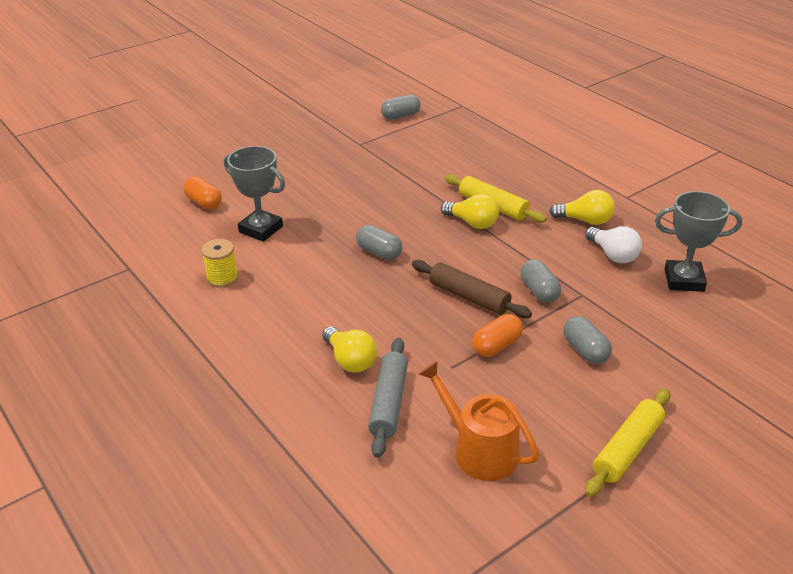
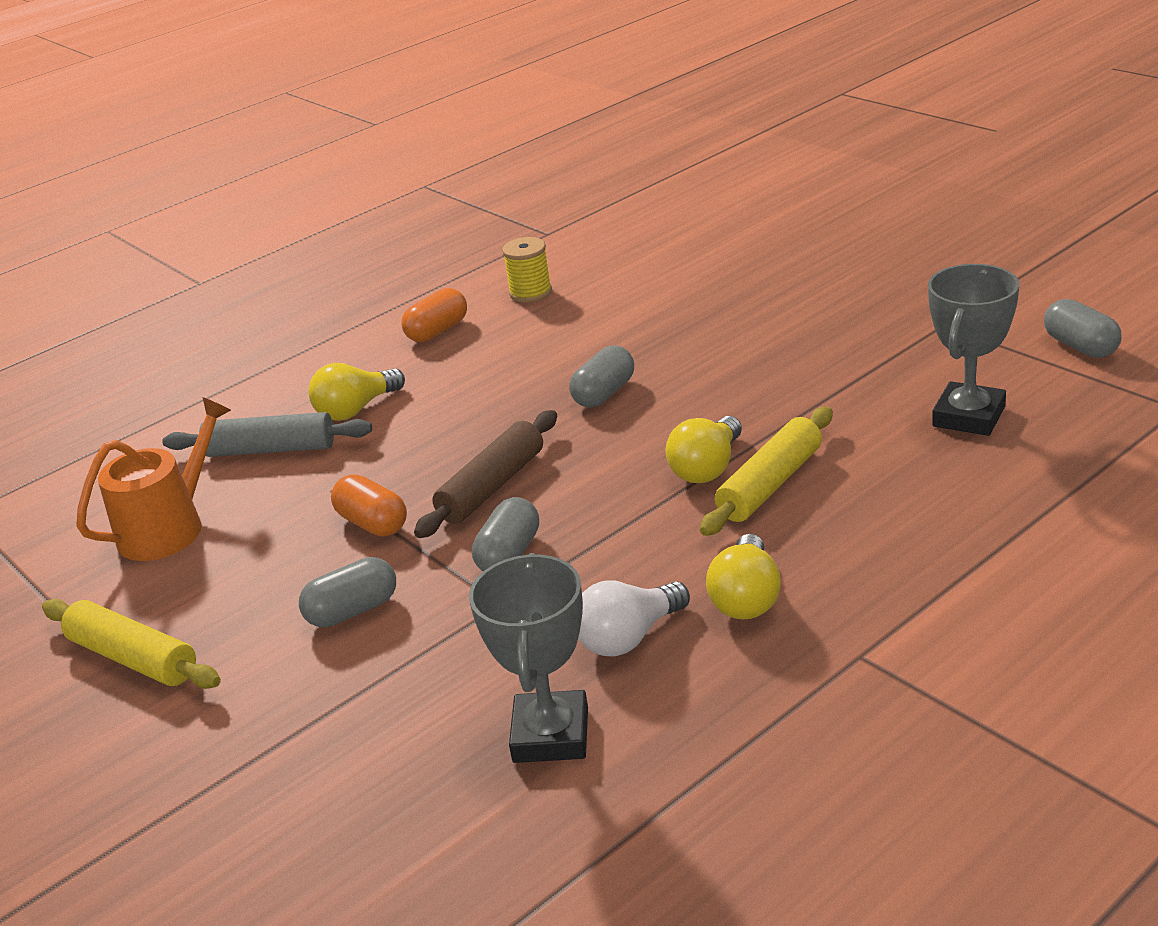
camera: 90 degrees right, 5 degrees down
(204, 202) = (710, 242): orange capsule -> orange capsule (437, 331)
(261, 229) = (650, 294): grey trophy -> grey trophy (968, 416)
(539, 291) = (509, 554): grey capsule -> grey capsule turned 45 degrees counterclockwise

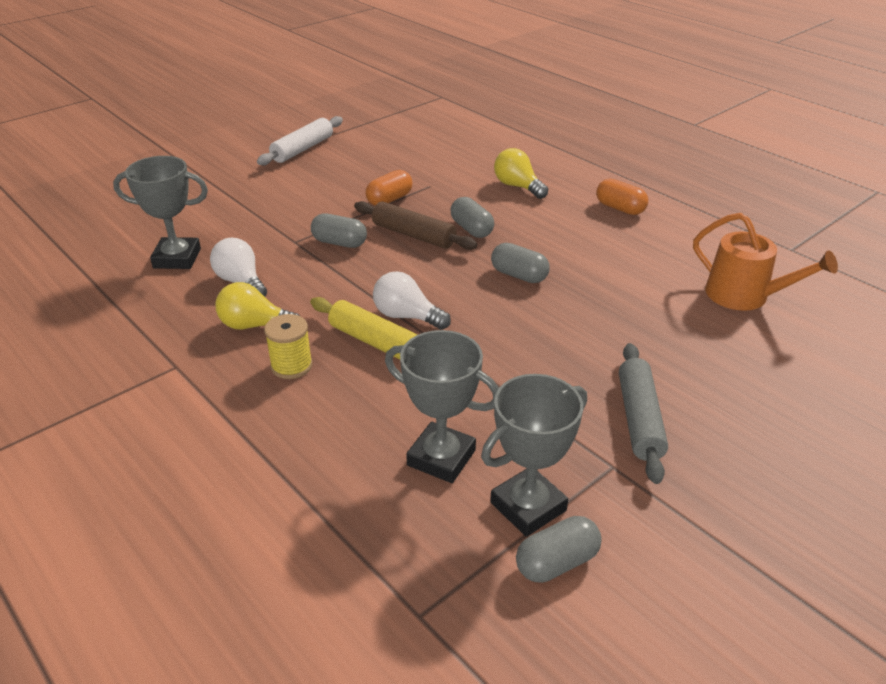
camera: 85 degrees right, 5 degrees up
(133, 658) = (303, 149): yellow rolling pin -> white rolling pin
(169, 528) = (408, 145): orange watering can -> orange watering can (744, 296)
(270, 449) = (478, 164): grey rolling pin -> grey rolling pin (639, 419)
(353, 611) = (310, 199): grey capsule -> grey capsule (471, 229)
(530, 293) = (680, 243): yellow spool -> yellow spool (291, 366)
(707, 468) = (407, 316): yellow light bulb -> white light bulb
(1017, 364) = (528, 506): none -> grey trophy

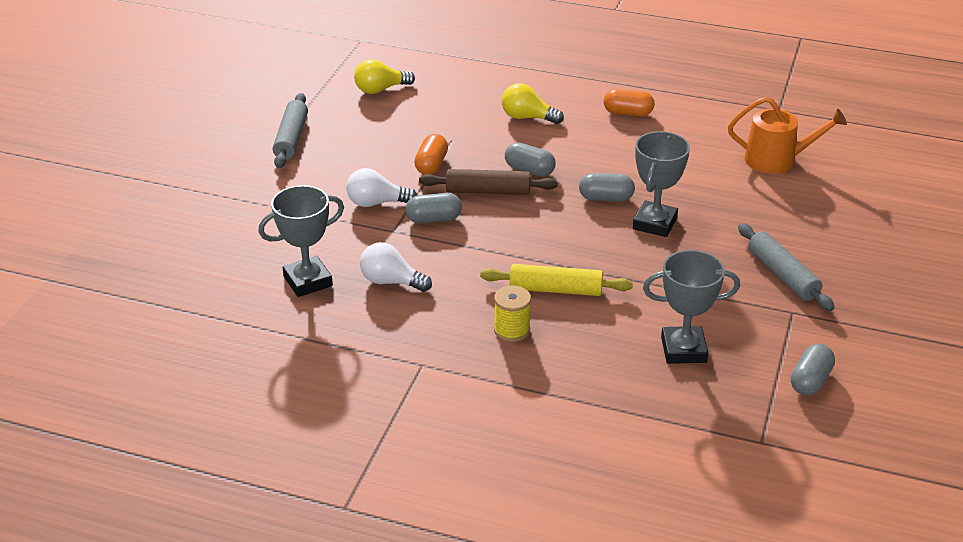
camera: 30 degrees left, 0 degrees up
(255, 325) = (446, 311): yellow light bulb -> yellow light bulb (380, 89)
(303, 149) = (291, 138): white rolling pin -> grey rolling pin
(407, 316) = (556, 261): white light bulb -> white light bulb (376, 203)
(528, 506) = (765, 357): grey trophy -> grey trophy (655, 223)

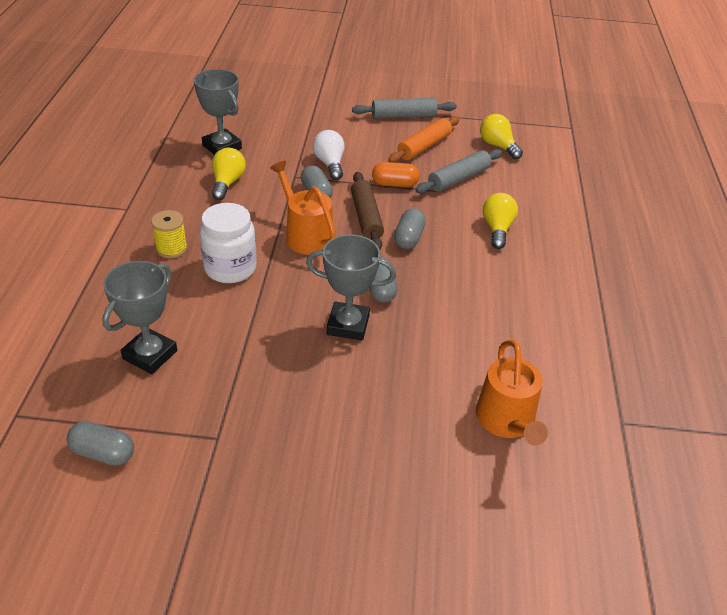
camera: 75 degrees right, 5 degrees up
(364, 135) = (424, 146): none -> orange rolling pin
(391, 281) = (227, 183): white light bulb -> yellow light bulb
(509, 234) = (306, 235): none -> orange watering can
(555, 289) = (230, 268): yellow rolling pin -> white jar
(628, 113) = (542, 294): orange capsule -> none
(683, 350) = (150, 355): grey trophy -> grey trophy turned 45 degrees clockwise
(782, 275) = (280, 428): grey rolling pin -> grey rolling pin (458, 178)

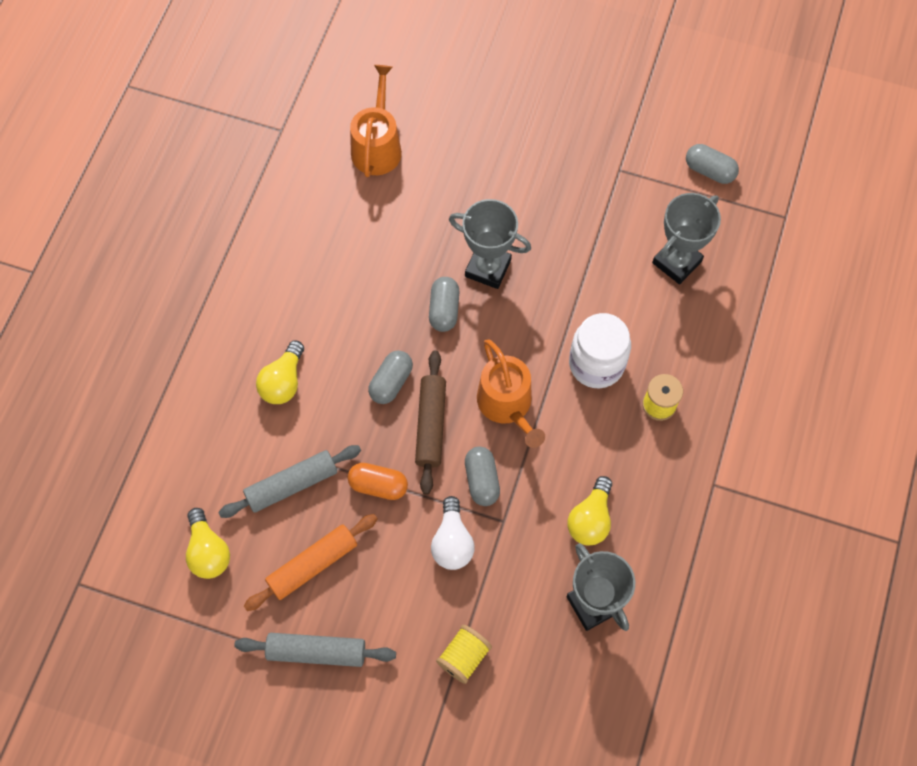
camera: 165 degrees left, 25 degrees up
(307, 121) = (464, 657): none -> yellow spool

